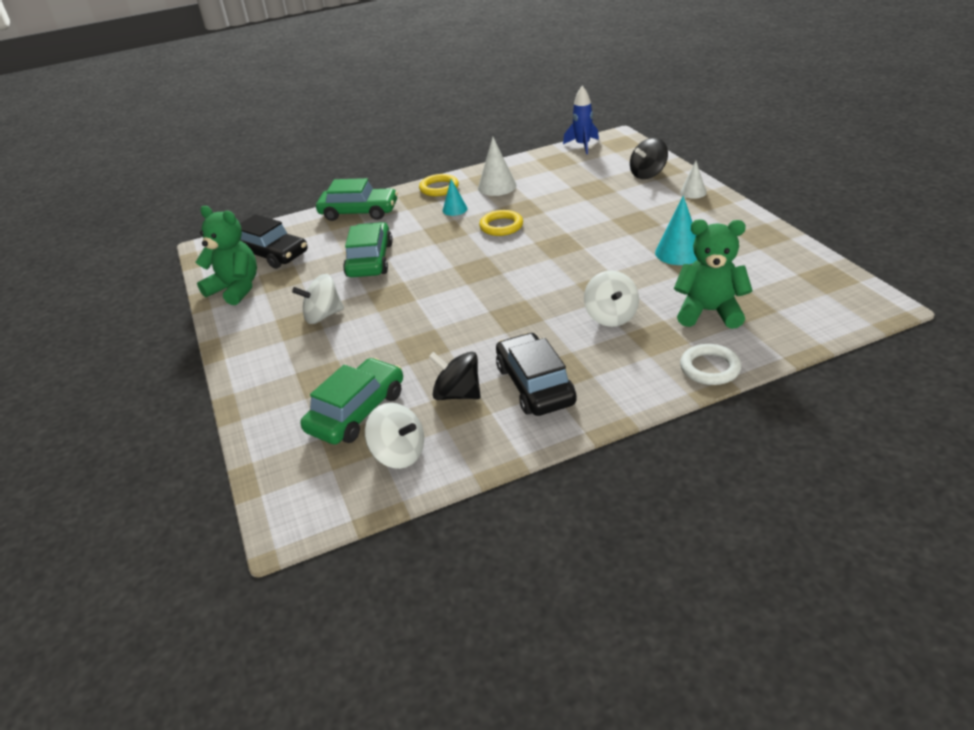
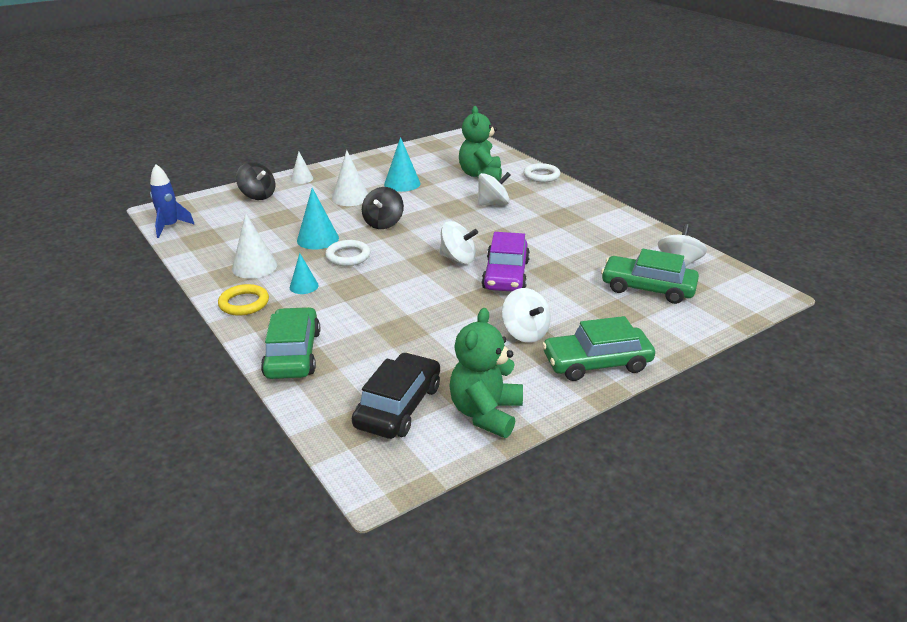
camera: 105 degrees left, 5 degrees down
(370, 260) = (414, 323): green car -> green car (596, 362)
(430, 313) = (505, 275): none -> purple car
(457, 394) = (606, 250): black spinning top -> black spinning top (383, 223)
(475, 285) = (458, 258): none -> white spinning top
(501, 226) = (348, 256): yellow ring -> white ring
(535, 385) = (582, 224): black car -> none
(541, 210) = (317, 239): none -> turquoise cone
(638, 222) = (350, 198): none -> white cone

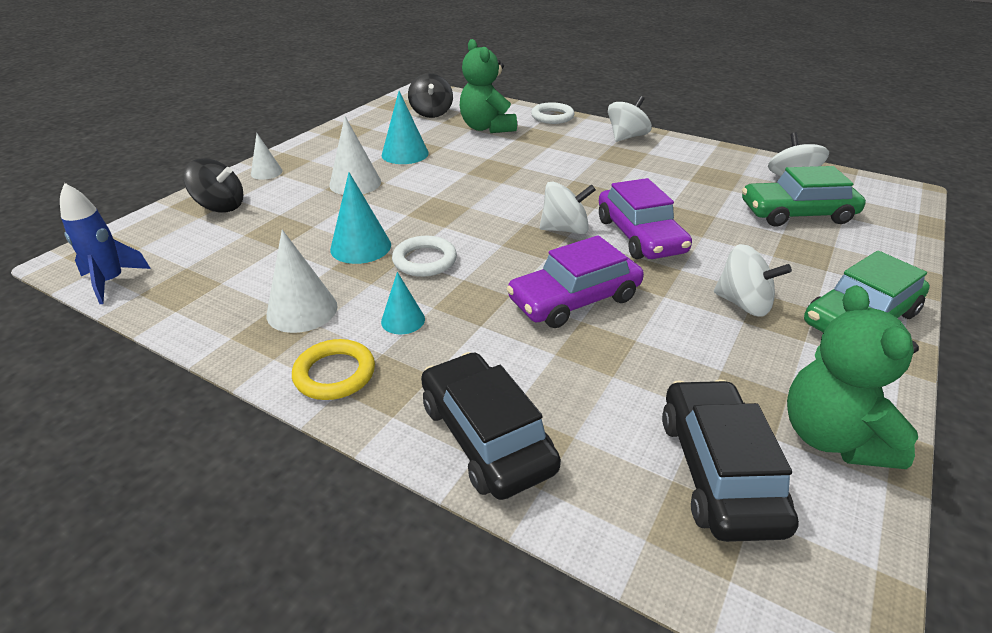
camera: 25 degrees left, 5 degrees up
(293, 354) = (486, 436): green car -> black car
(383, 223) = (429, 206): black spinning top -> black spinning top (431, 113)
(416, 301) = (574, 299): none -> purple car
(493, 204) = (534, 156): white spinning top -> white spinning top (626, 137)

